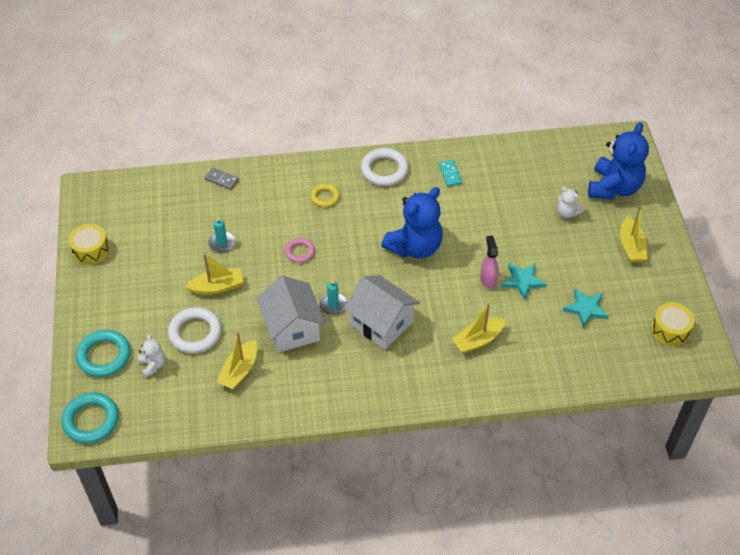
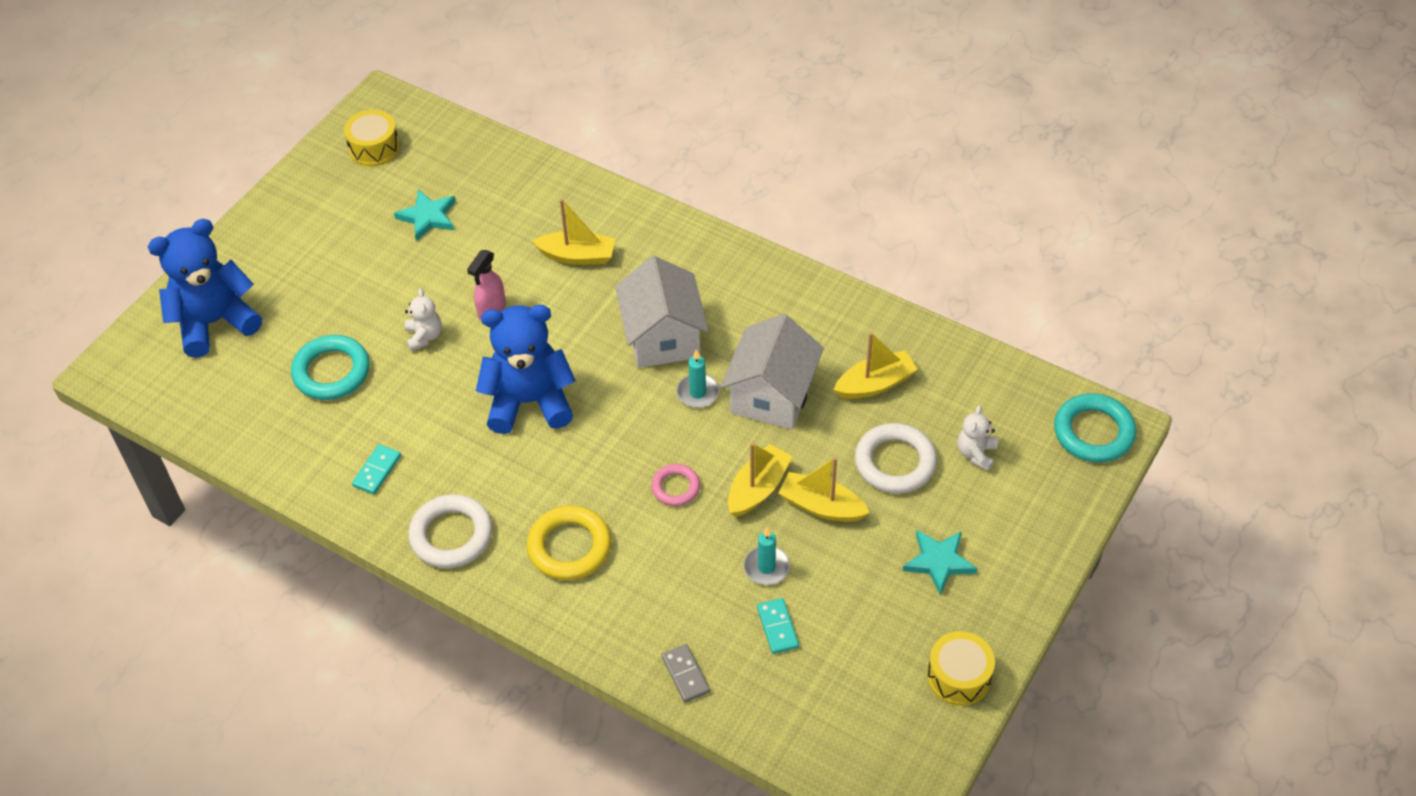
camera: 140 degrees left, 0 degrees up
(104, 356) = (1031, 503): turquoise ring -> turquoise ring (331, 372)
(195, 221) = (777, 627): none -> turquoise domino
(325, 197) = (569, 547): yellow ring -> yellow ring, size x1.69
(523, 281) = (456, 285): turquoise star -> turquoise star (939, 562)
(567, 213) = (307, 328): white teddy bear -> white teddy bear (424, 336)
(631, 246) = (293, 247): yellow boat -> yellow boat (758, 488)

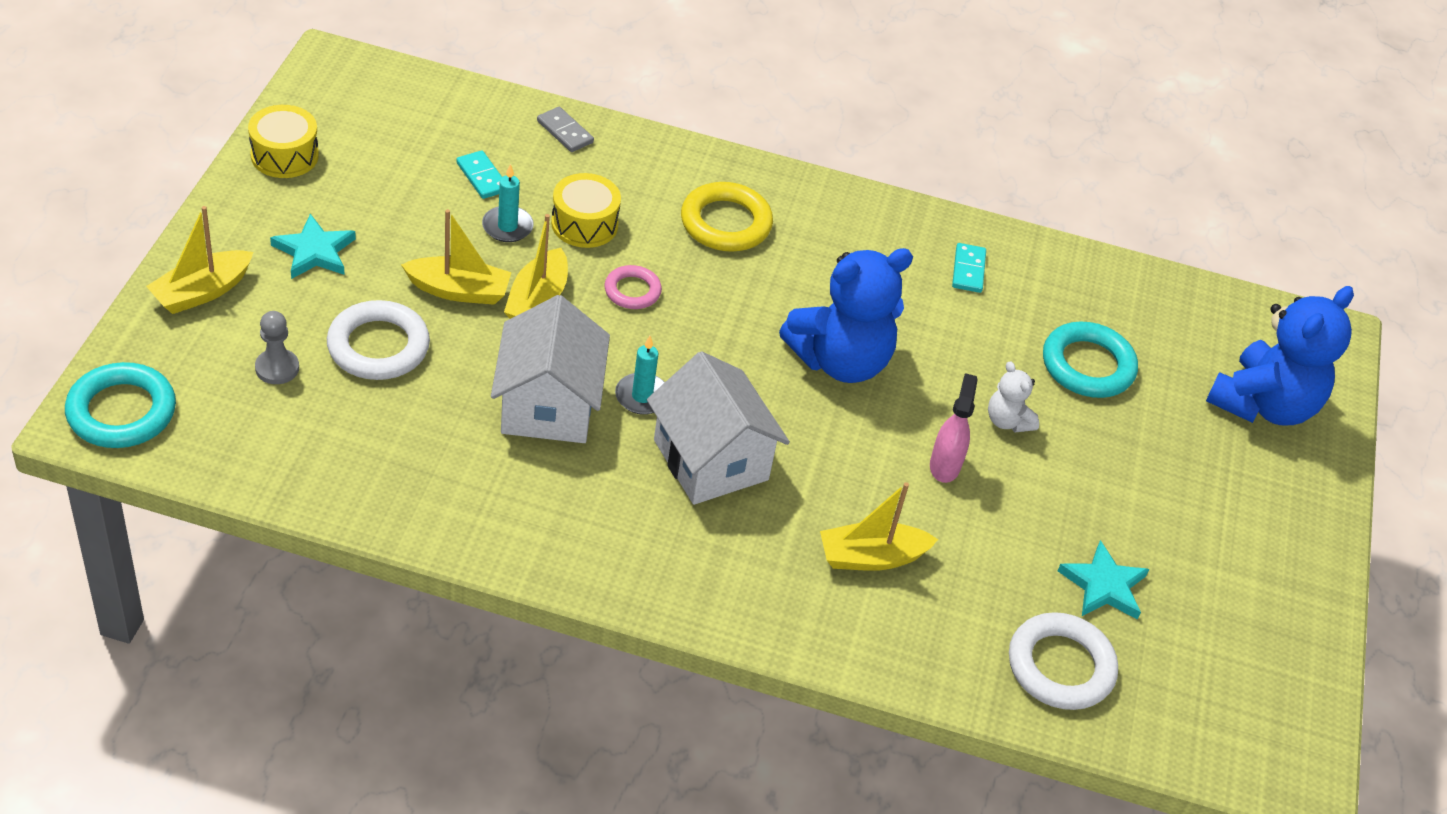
camera: 155 degrees right, 5 degrees down
(374, 148) = (1250, 687): yellow drum -> yellow drum (584, 224)
(451, 535) = (854, 220): white ring -> white ring (1060, 666)
(875, 384) = (417, 436): yellow boat -> yellow boat (202, 292)
(976, 453) = (277, 368): white teddy bear -> grey pawn

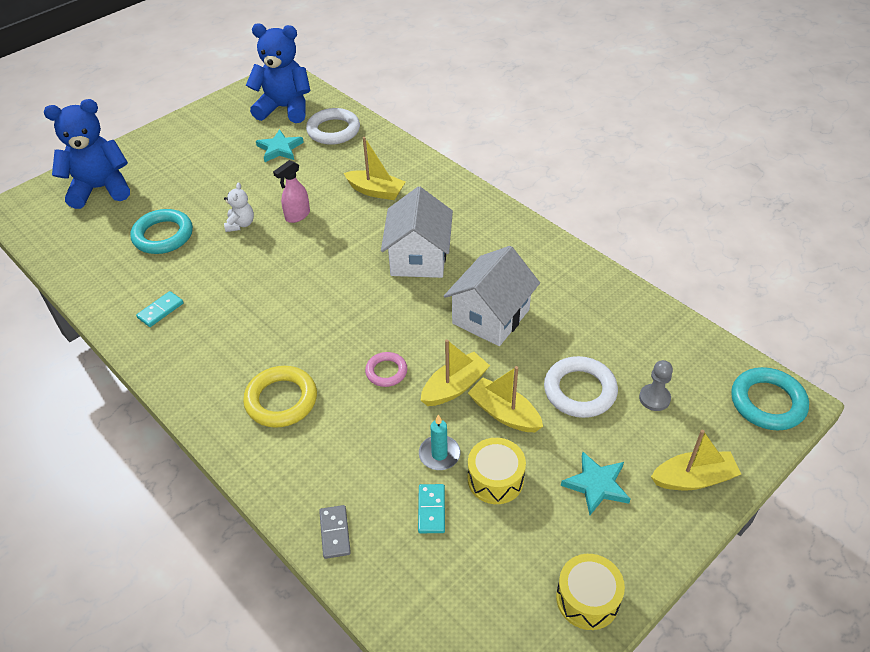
camera: 140 degrees left, 0 degrees up
(584, 224) = (381, 436): yellow drum -> yellow drum (495, 479)
(642, 396) = (431, 303): turquoise candle -> none
(840, 361) = (297, 284): blue teddy bear -> blue teddy bear (285, 108)

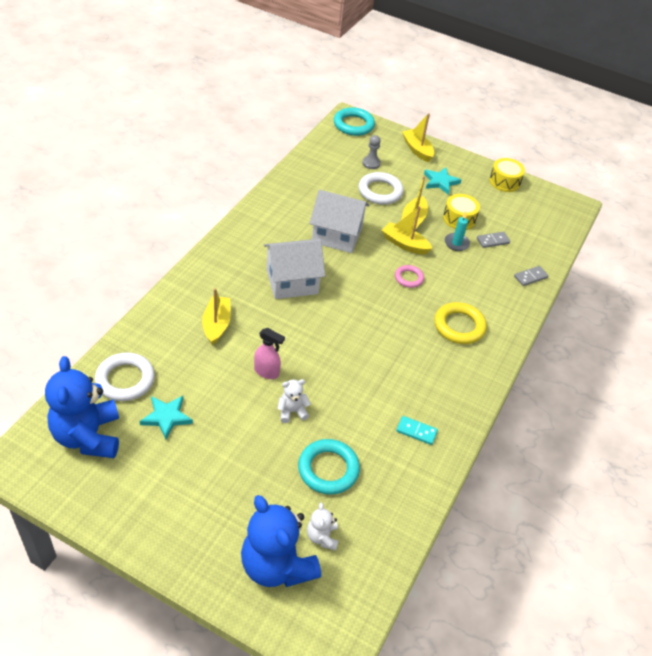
camera: 115 degrees left, 0 degrees up
(103, 218) = (322, 537): none -> white teddy bear
(431, 510) = (493, 241): turquoise domino -> grey domino

